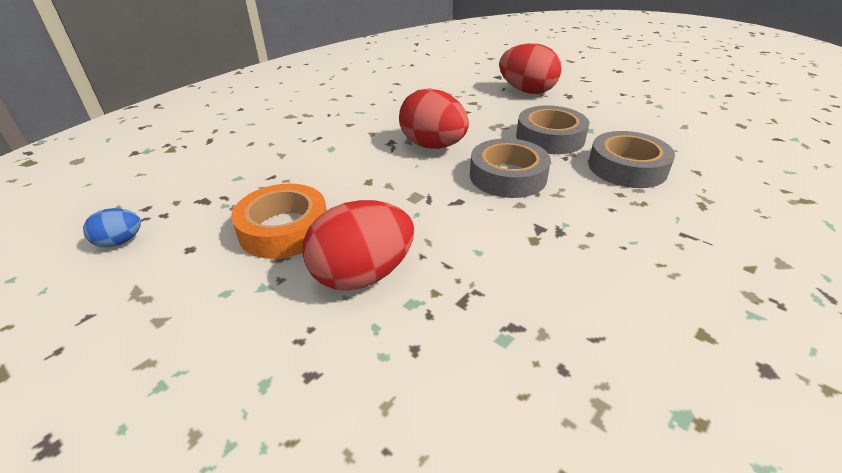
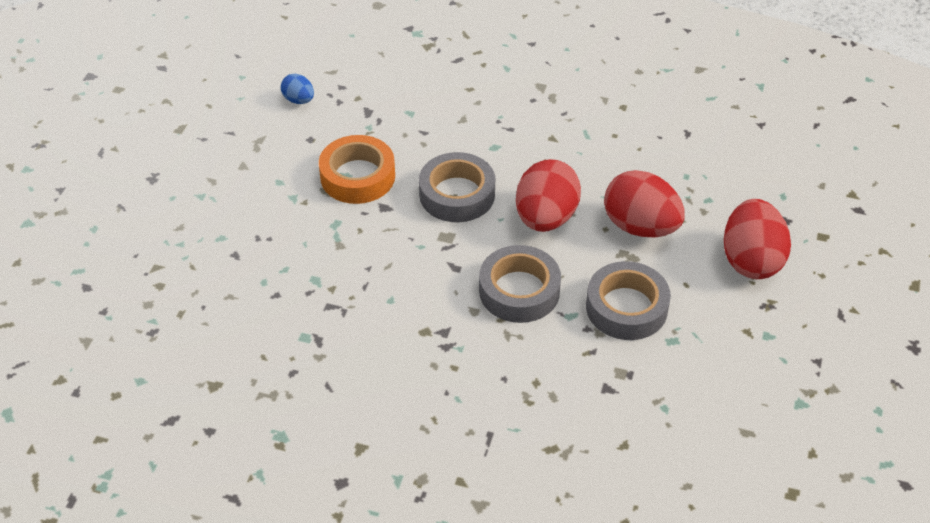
camera: 65 degrees right, 10 degrees up
(362, 275) = (329, 242): red egg -> red egg (640, 227)
(627, 167) = (595, 383): grey tape -> grey tape (457, 194)

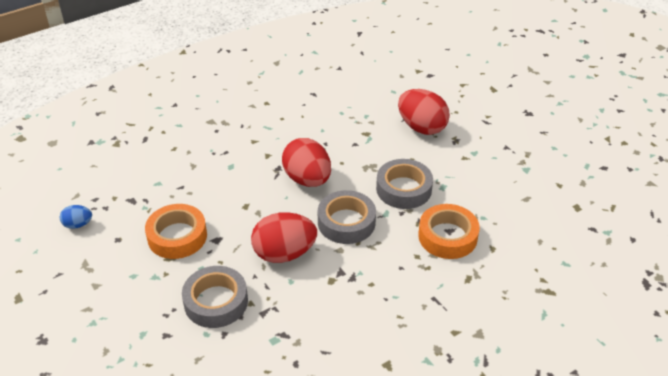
camera: 50 degrees left, 5 degrees down
(457, 194) = (246, 203): grey tape -> grey tape (216, 302)
(596, 392) = (447, 236): none -> orange tape
(640, 227) = (356, 149): red egg -> red egg (284, 253)

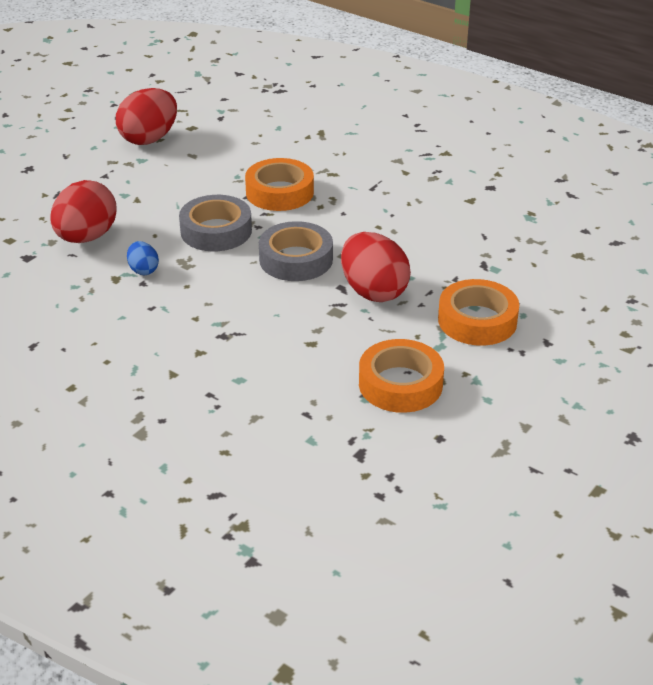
camera: 110 degrees left, 5 degrees down
(78, 224) = (440, 490): blue egg -> blue egg (143, 270)
(216, 302) = (477, 320): grey tape -> orange tape
(307, 179) = (234, 305): red egg -> red egg (149, 139)

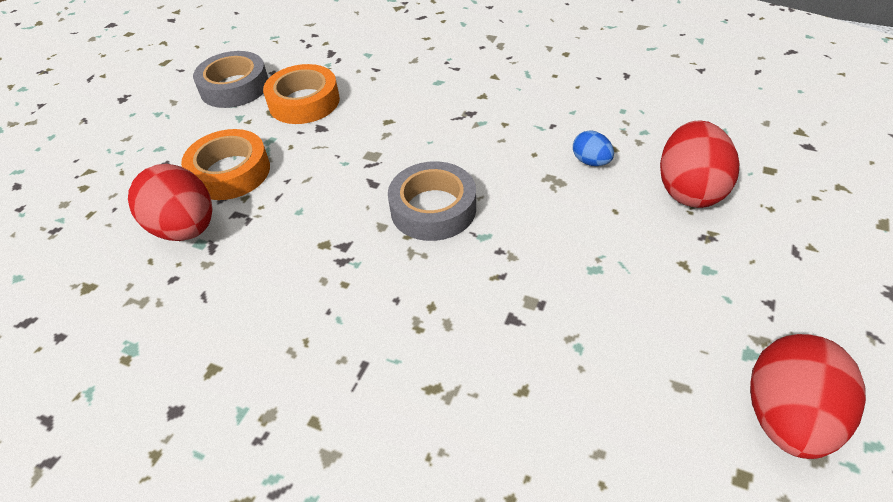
camera: 170 degrees right, 10 degrees up
(216, 231) = (546, 231): grey tape -> grey tape (234, 87)
(279, 192) = (498, 322): orange tape -> none
(373, 291) = (338, 184): red egg -> red egg (185, 228)

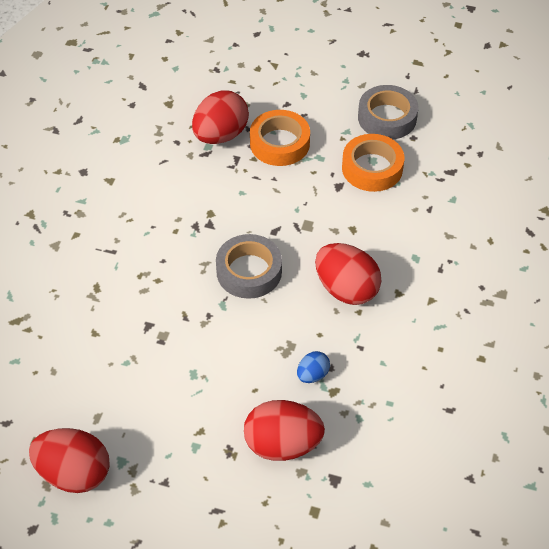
camera: 80 degrees right, 5 degrees up
(473, 130) = (346, 289): none -> red egg

